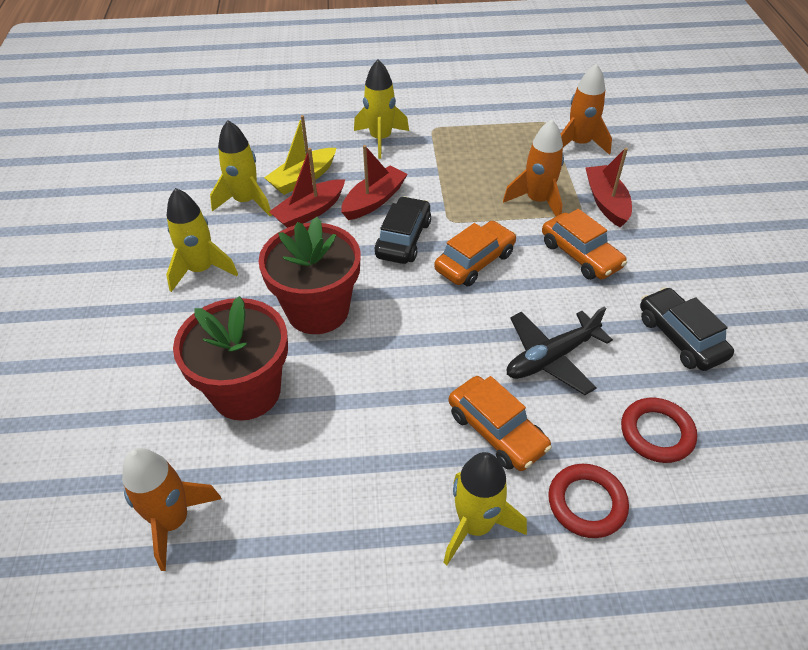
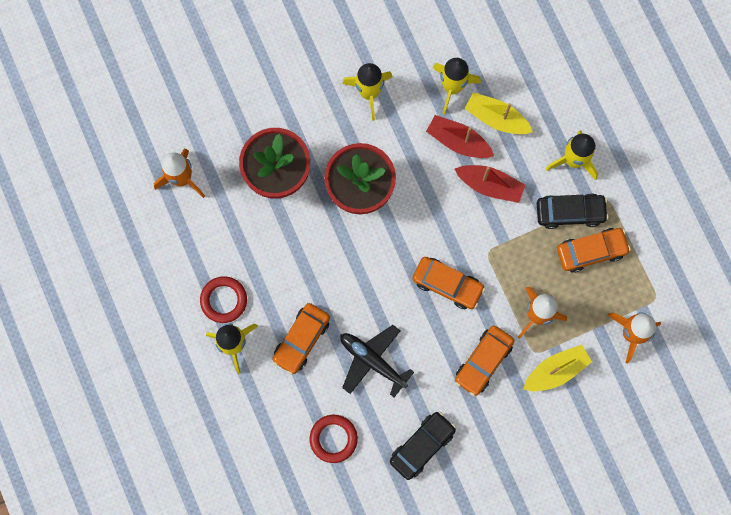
camera: 70 degrees right, 30 degrees up
(403, 239) = (453, 224): black car -> black car (570, 212)
(482, 149) = (591, 251): none -> orange car
(586, 503) = (269, 404): red ring -> red ring (224, 300)
(606, 202) = (556, 370): red boat -> yellow boat

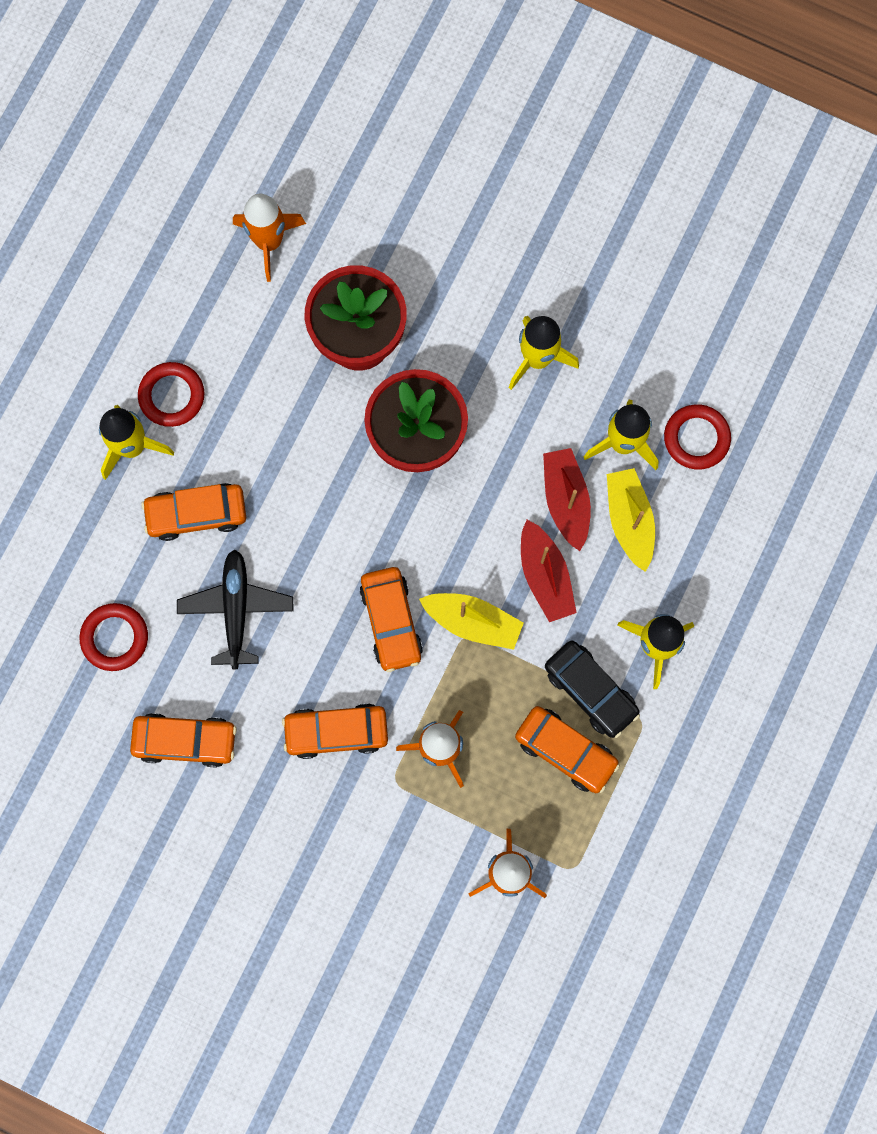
camera: 50 degrees right, 0 degrees up
(422, 446) = (185, 741): black car -> orange car
(481, 48) = (696, 438): none -> red ring
(556, 370) = (393, 821): yellow boat -> yellow boat (473, 622)

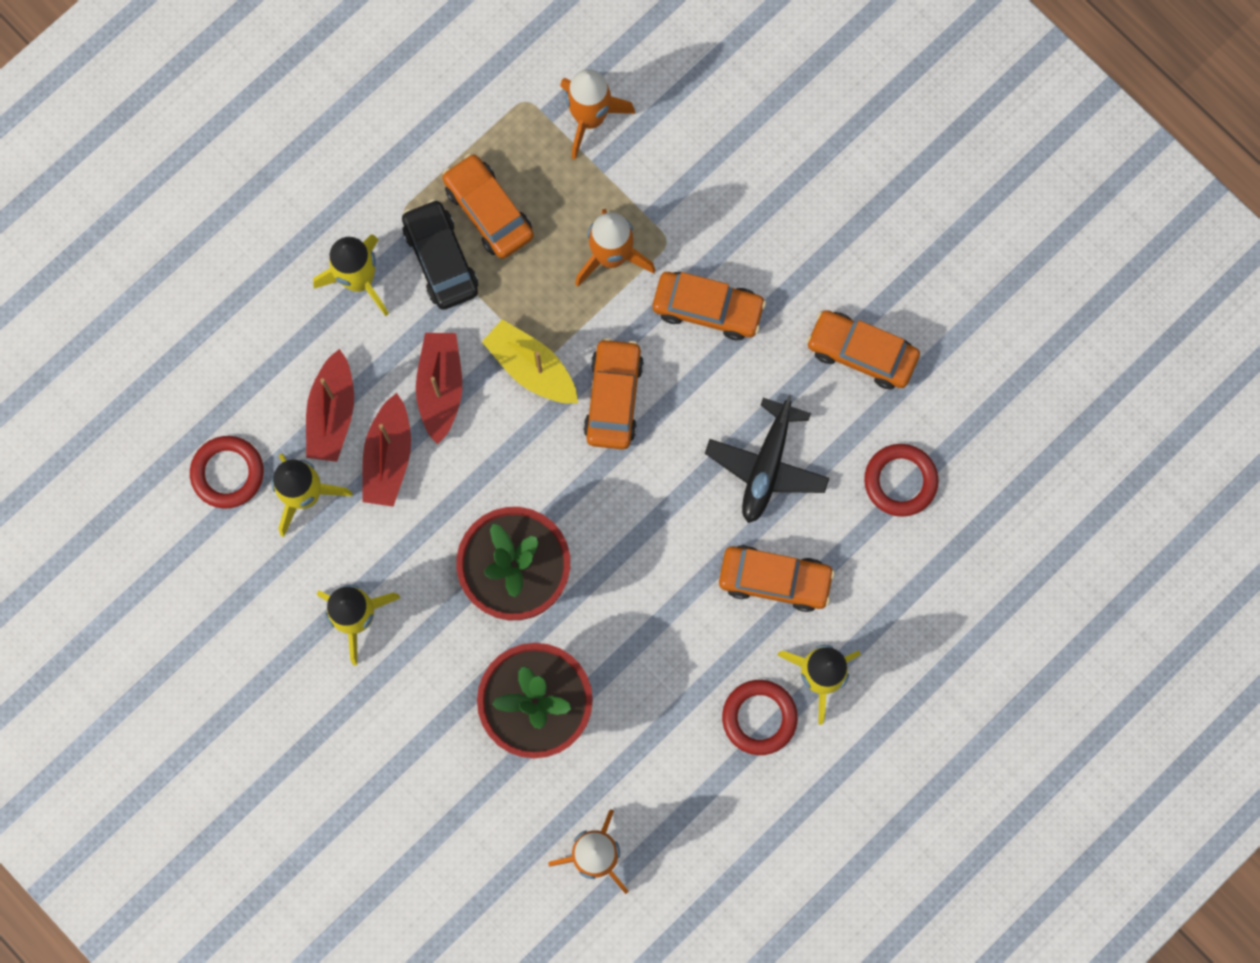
camera: 160 degrees left, 0 degrees up
(629, 520) = (332, 413): yellow boat -> red boat

